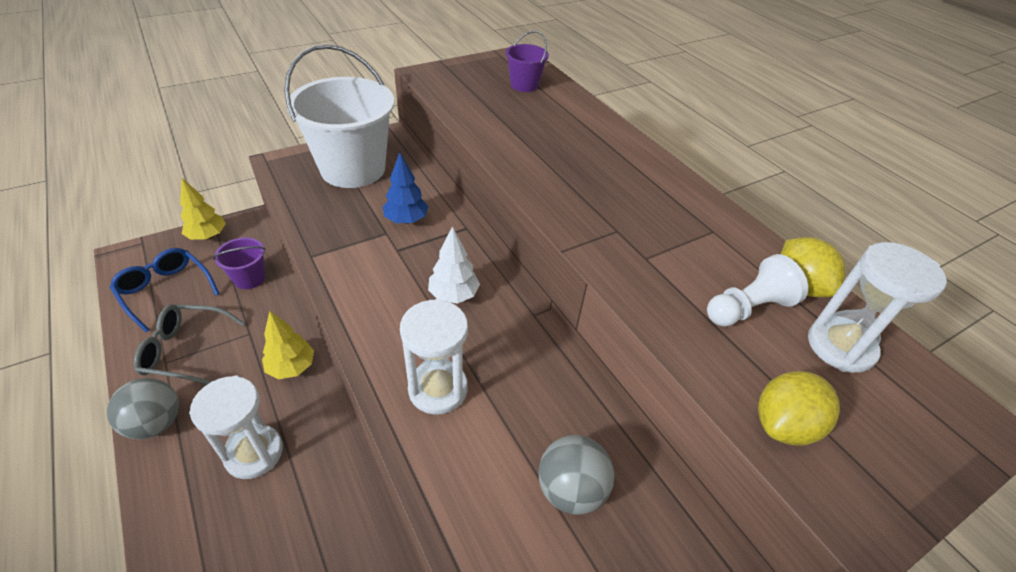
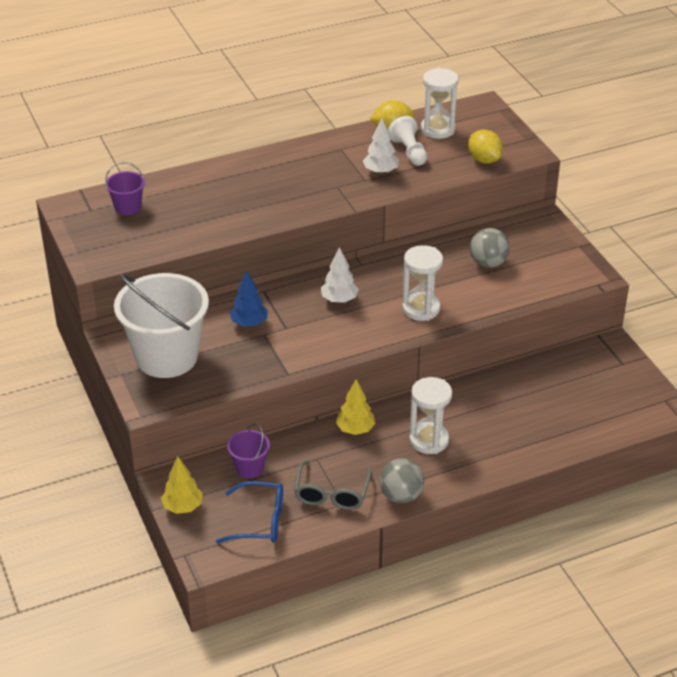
camera: 80 degrees left, 5 degrees down
(166, 291) = (259, 521): blue glasses -> blue glasses turned 135 degrees counterclockwise
(674, 275) = (380, 171): none -> white tree

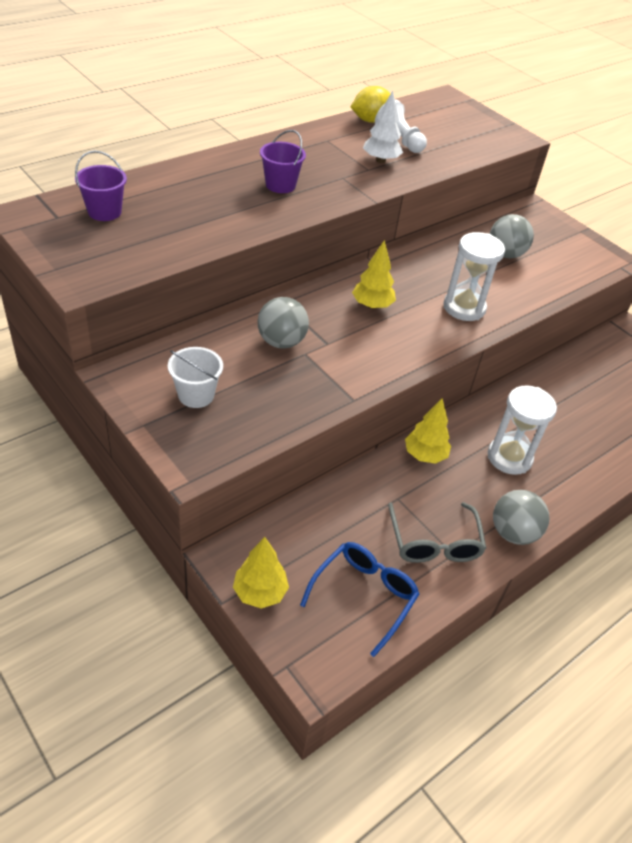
camera: 20 degrees left, 5 degrees up
(167, 357) = (196, 395): white bucket -> white bucket, size x0.45
(249, 323) = (281, 342): blue tree -> grey ball
(249, 468) = (323, 523): purple bucket -> purple bucket (280, 185)
(259, 521) = (364, 596): blue glasses -> blue glasses turned 45 degrees counterclockwise
(339, 300) = (372, 305): white tree -> yellow tree
(438, 129) = (416, 119): white hourglass -> none
(484, 160) = (478, 145): yellow lemon -> none

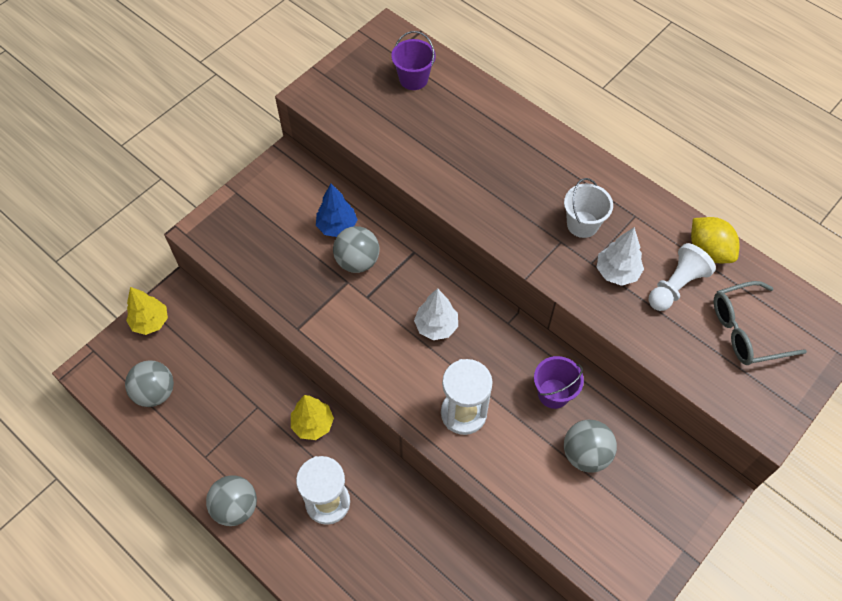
camera: 85 degrees right, 15 degrees up
(196, 395) = (275, 216): white bucket -> white bucket (582, 224)
(231, 349) = (337, 227): none -> blue tree
(280, 185) = (518, 191): purple bucket -> purple bucket (553, 393)
(364, 596) = (155, 392): blue glasses -> grey ball
(372, 305) = (436, 326): yellow tree -> white tree
(434, 542) = (215, 440): grey glasses -> grey glasses (747, 330)

